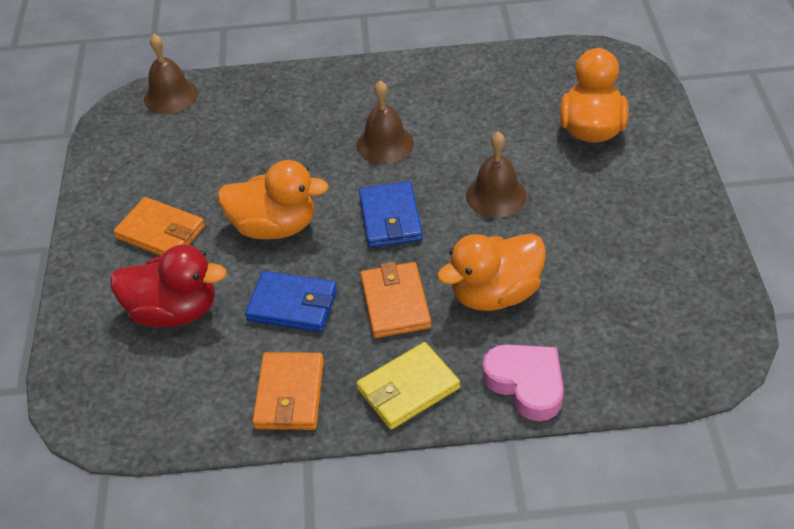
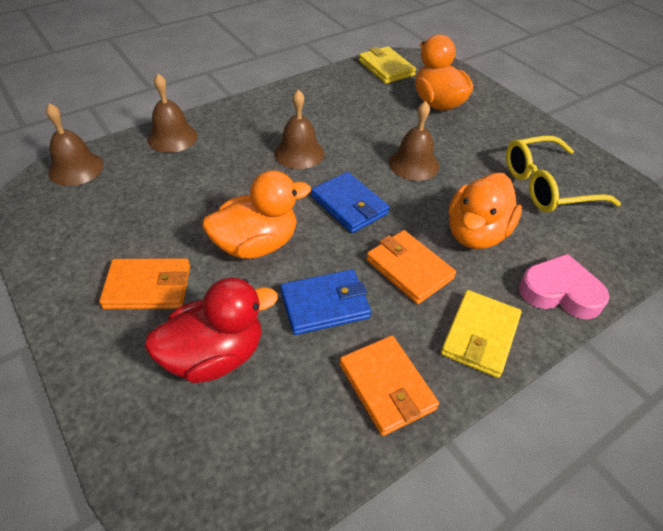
camera: 35 degrees left, 0 degrees up
(275, 87) = (172, 137): none -> brown bell
(569, 64) = (386, 68): none -> yellow wallet
(626, 271) = (547, 186): none -> yellow glasses

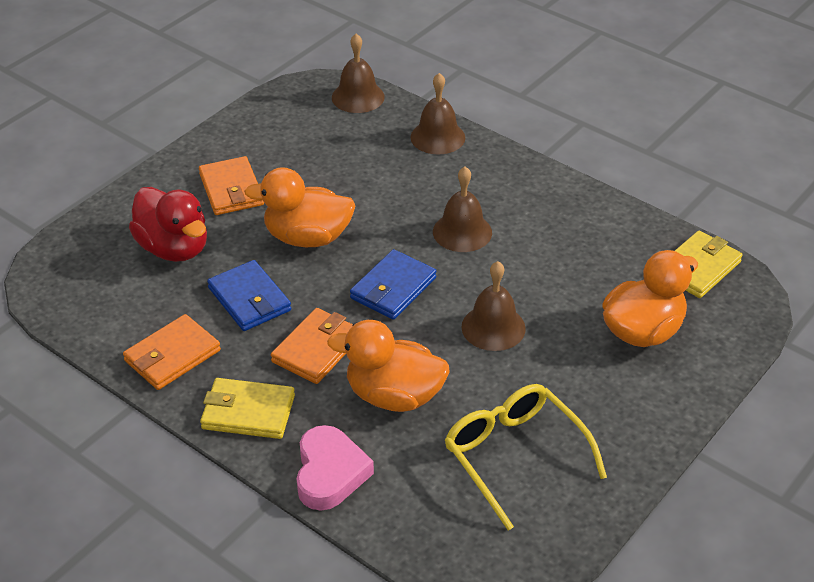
camera: 75 degrees right, 5 degrees down
(256, 244) = (307, 237): orange duck -> orange duck turned 135 degrees clockwise

